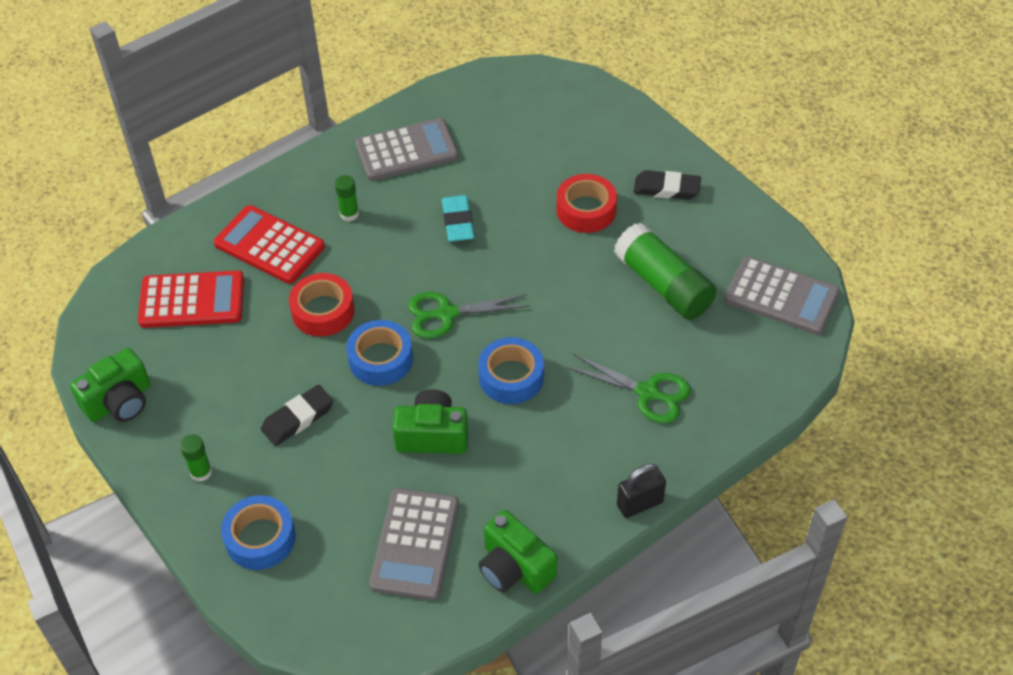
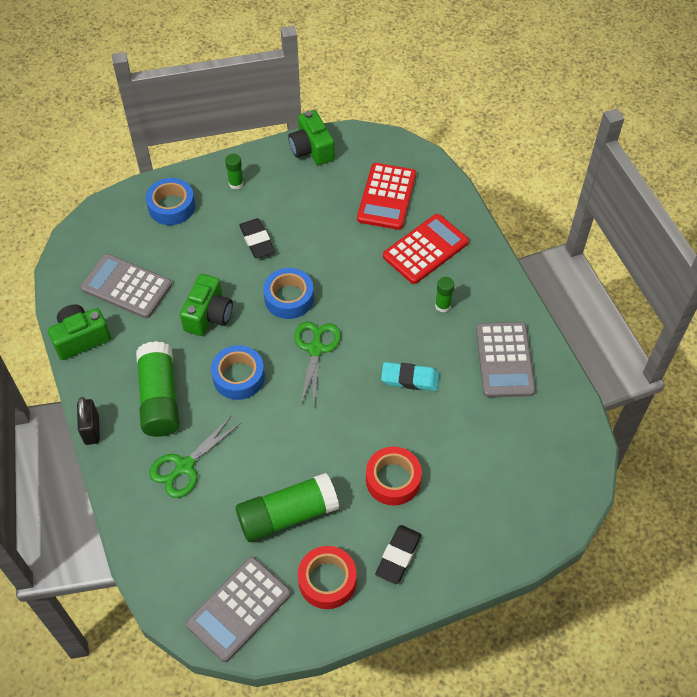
camera: 105 degrees right, 5 degrees up
(323, 311) = (348, 271): red tape -> red tape (327, 580)
(570, 447) = (159, 398): none -> green glue stick

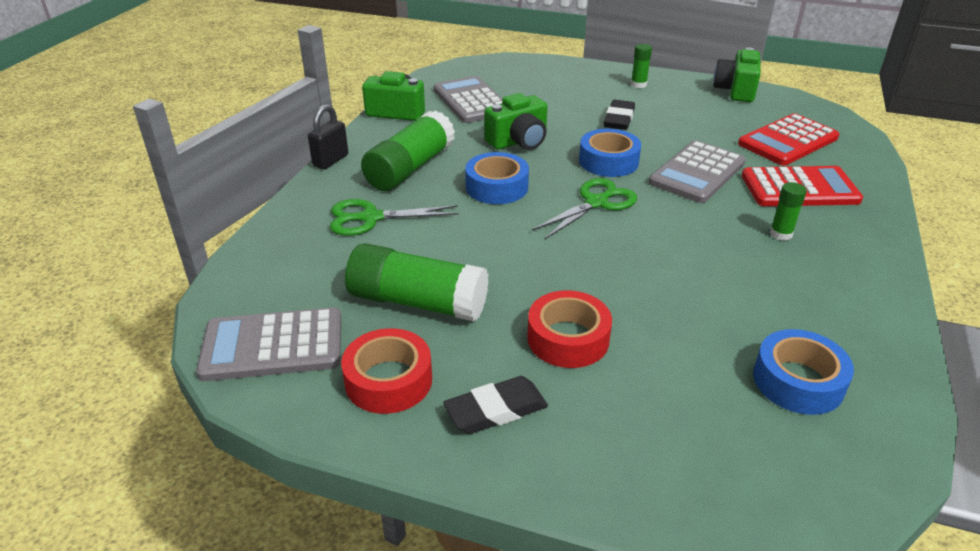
camera: 40 degrees right, 20 degrees down
(171, 206) = (565, 77): blue tape -> blue tape (798, 381)
(410, 379) = (680, 269): turquoise eraser -> none
(504, 360) = (826, 311): grey calculator -> grey calculator (697, 173)

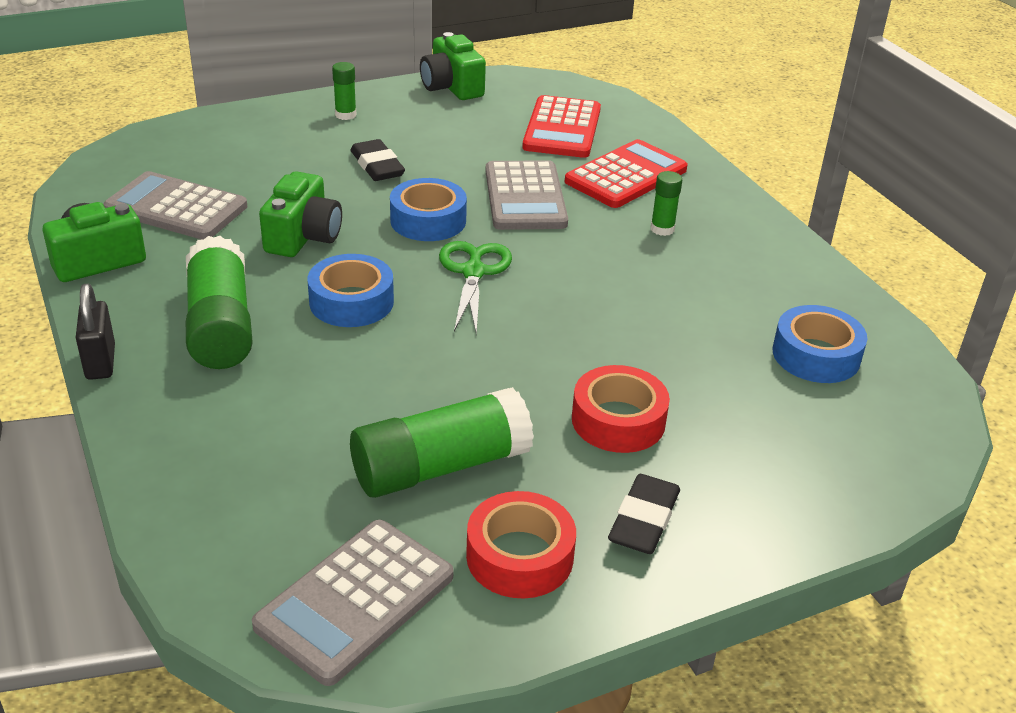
camera: 45 degrees left, 0 degrees up
(371, 218) = (259, 406): green scissors -> none

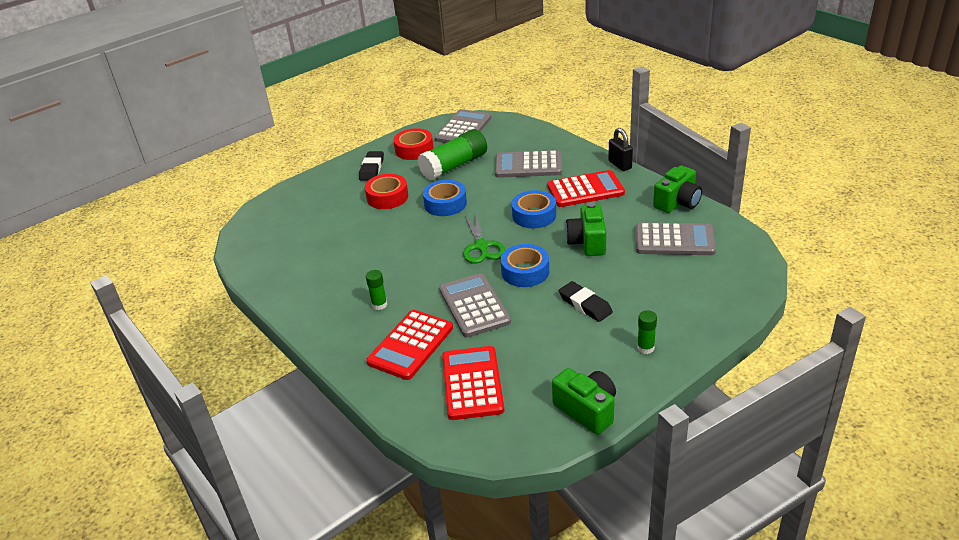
camera: 170 degrees right, 0 degrees up
(220, 325) = (585, 190): green glue stick -> red calculator
(279, 417) = (528, 165): none -> grey calculator
(816, 355) = (293, 247): blue tape -> blue tape (445, 204)

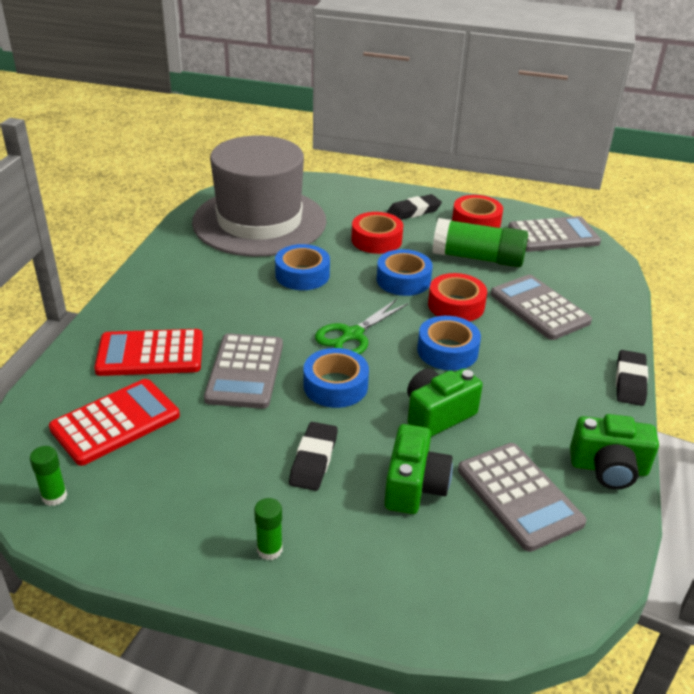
camera: 50 degrees right, 0 degrees up
(300, 241) = (259, 222): none -> grey hat
(379, 304) = (199, 307): green glue stick -> green glue stick (54, 496)
(392, 244) = (302, 275): none -> blue tape
(474, 306) = (245, 371): grey calculator -> grey calculator turned 150 degrees clockwise
(493, 194) = (456, 305): none -> red tape
(585, 190) = (542, 372): red calculator -> none
(587, 410) = (120, 536): green camera -> green camera (414, 486)
(620, 165) = (630, 381): black padlock -> black eraser

